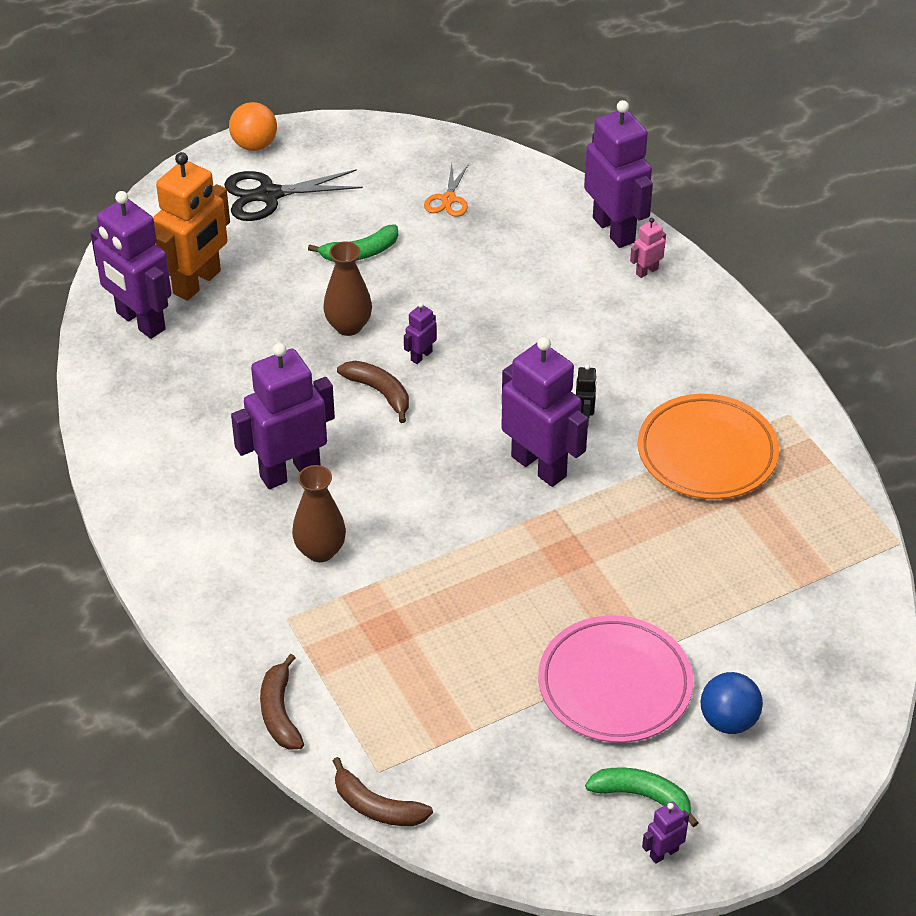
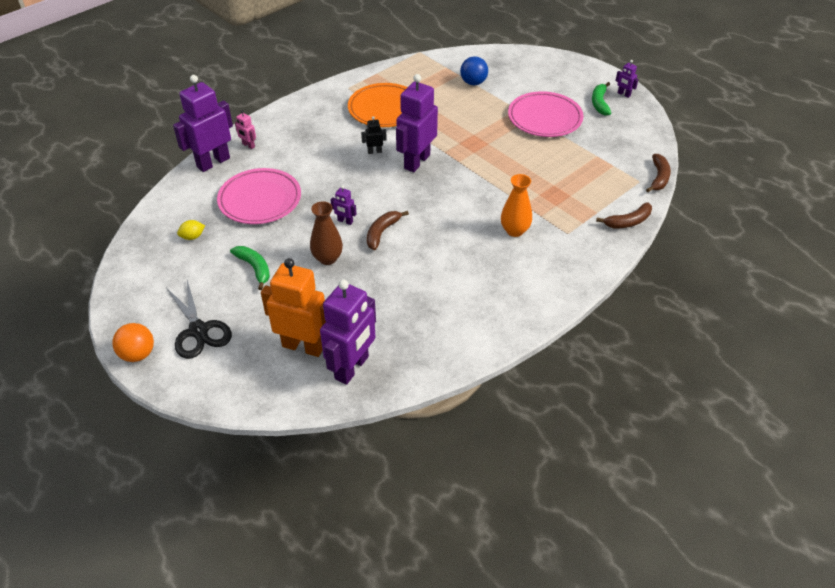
camera: 105 degrees left, 0 degrees up
(289, 472) = (461, 257): purple robot -> none
(320, 551) = (514, 230): brown vase -> orange vase
(448, 199) = (192, 237): orange scissors -> yellow lemon
(504, 271) = (260, 200): none -> pink plate
(728, 720) = (545, 86): blue ball -> blue ball (473, 83)

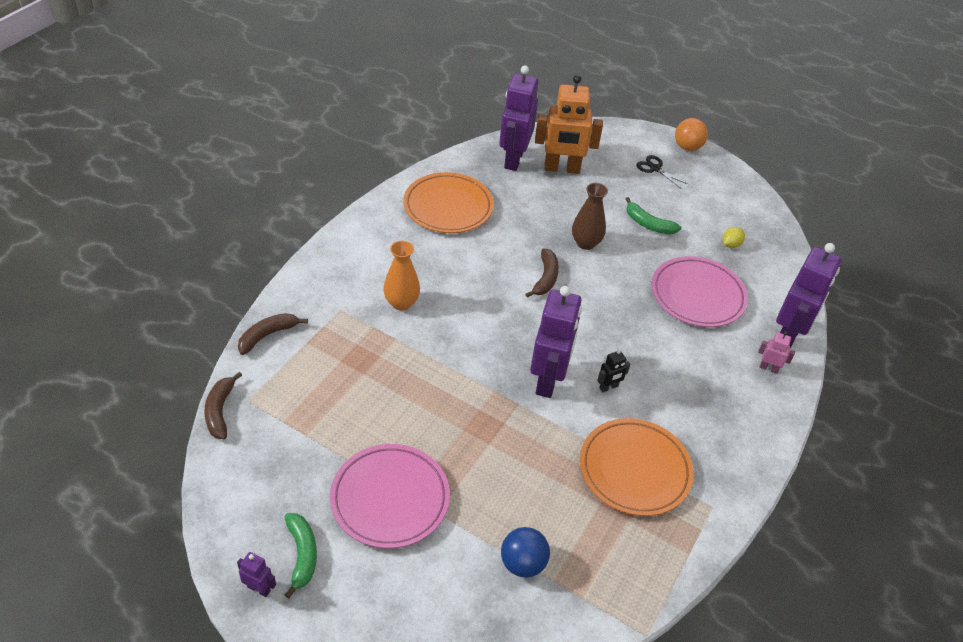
camera: 160 degrees right, 0 degrees up
(199, 331) = (655, 168): black scissors -> black scissors, size x0.60
(345, 221) = (591, 285): purple robot -> none
(447, 317) = (448, 207): none -> orange plate

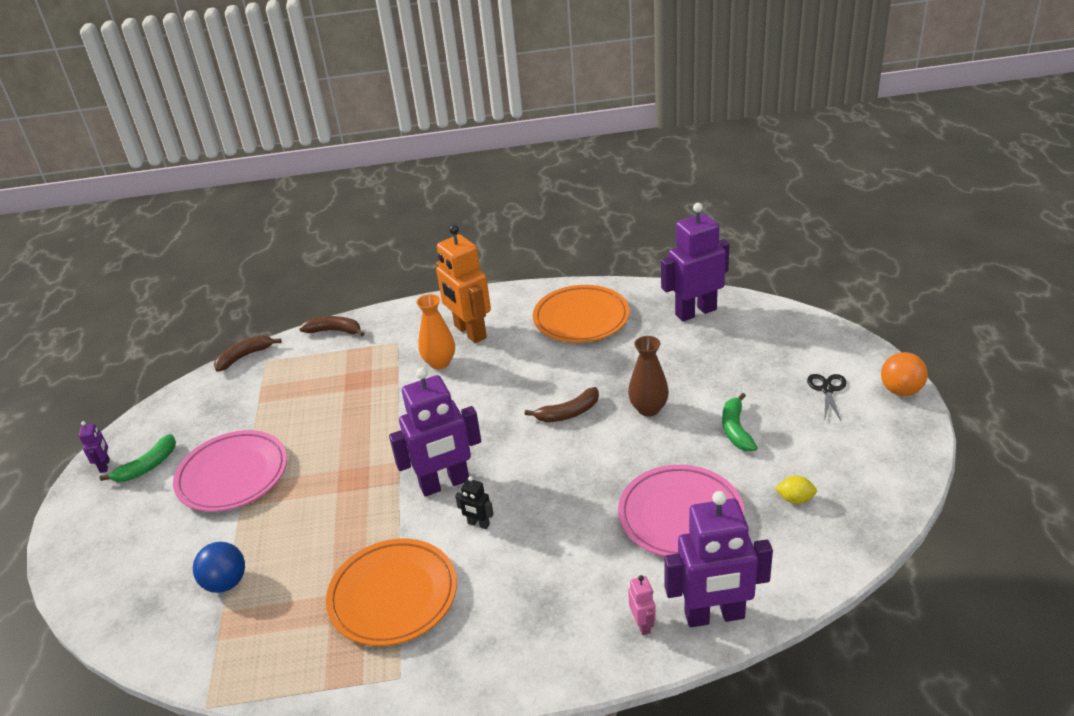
camera: 60 degrees right, 10 degrees down
(562, 169) = (728, 341): orange robot -> orange robot (469, 332)

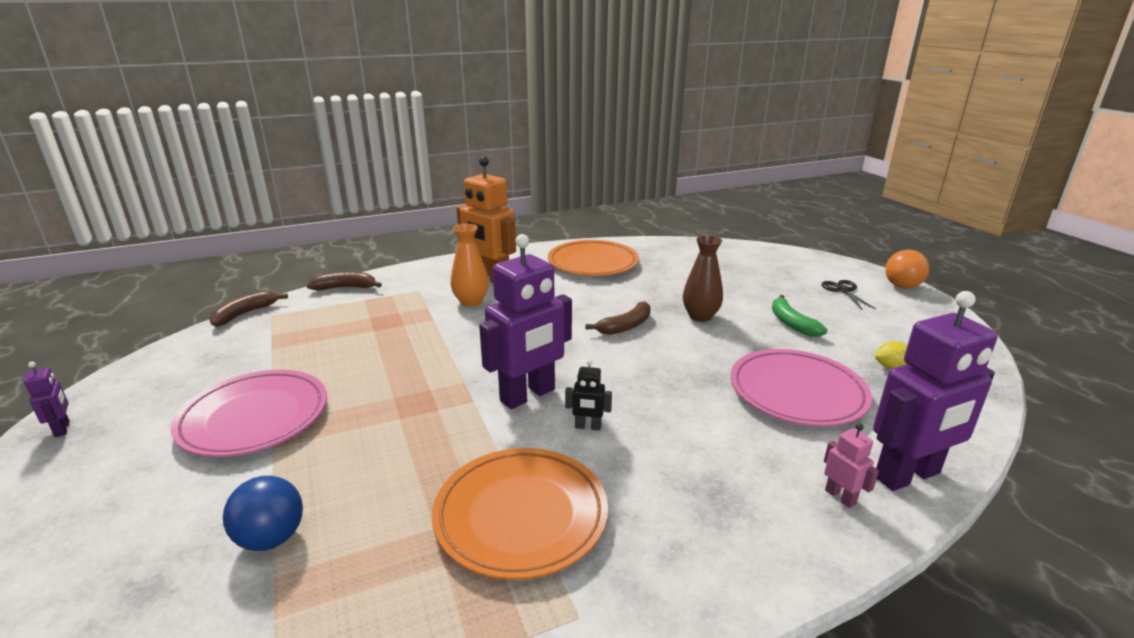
camera: 20 degrees left, 10 degrees down
(147, 466) = (129, 422): green banana -> none
(695, 312) = (691, 253): purple robot -> none

